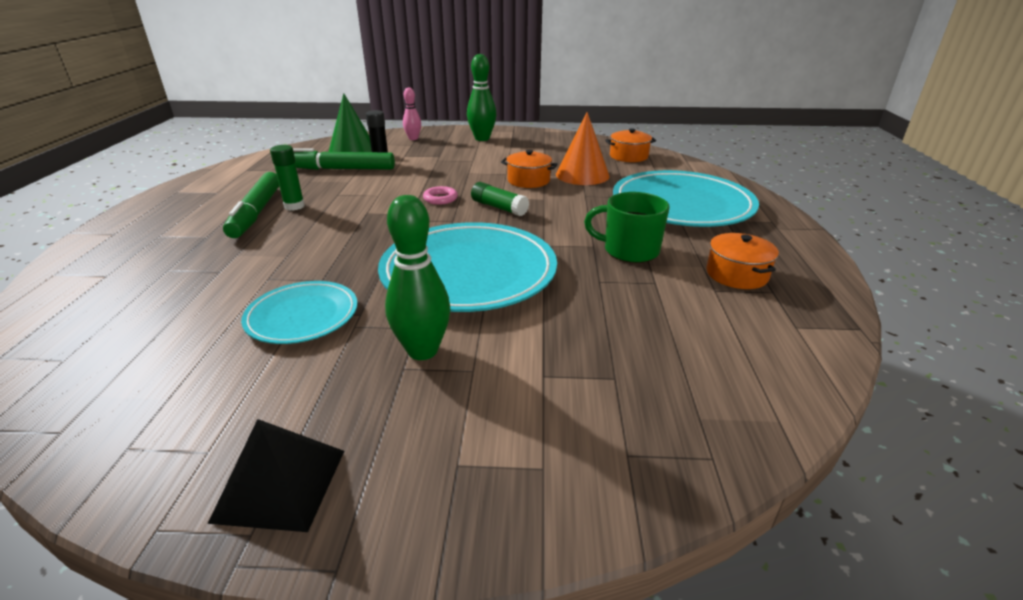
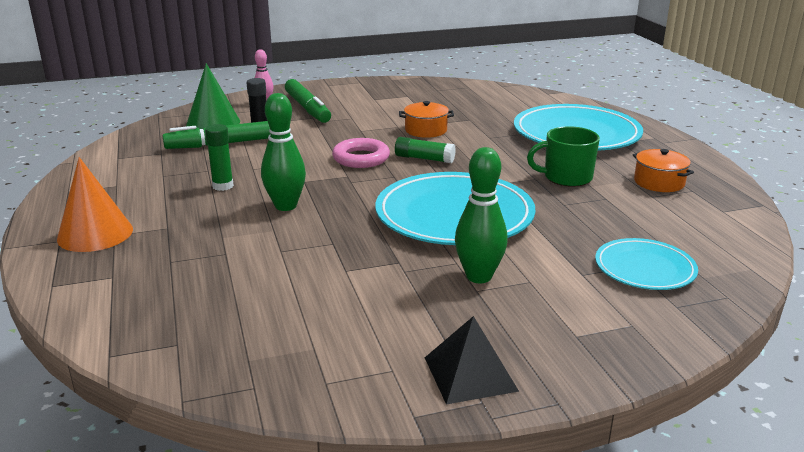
camera: 20 degrees left, 5 degrees down
(256, 212) = (190, 198): green marker -> green marker (307, 108)
(302, 316) = (351, 272): turquoise plate -> turquoise plate (644, 268)
(440, 198) = (361, 158): pink ring -> pink ring, size x1.66
(482, 138) = (337, 94): green bowling pin -> green bowling pin (286, 206)
(582, 175) = (469, 119): orange cone -> orange cone (95, 234)
(628, 156) = (494, 96): orange pot -> none

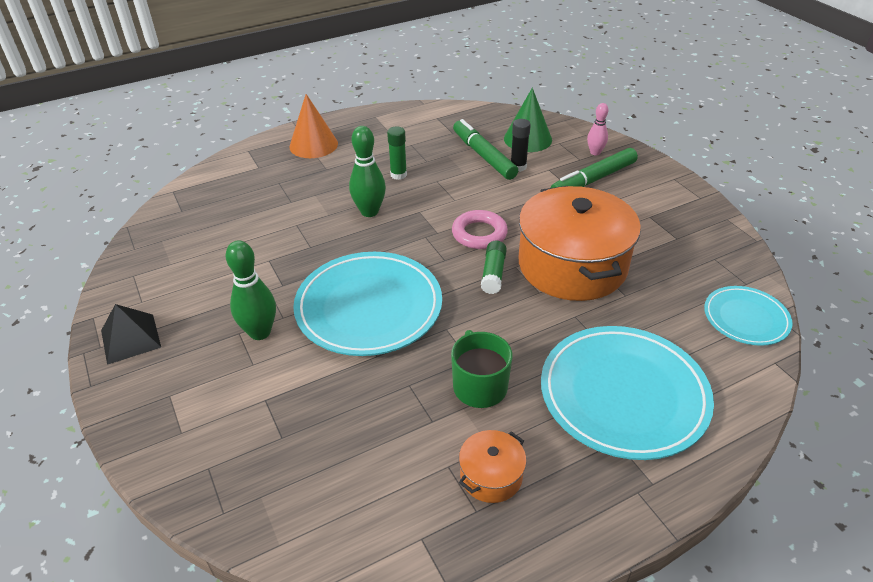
camera: 80 degrees right, 15 degrees up
(426, 130) = (572, 265): orange pot -> orange pot, size x2.31
(644, 268) = (276, 447): turquoise plate -> turquoise plate (746, 318)

